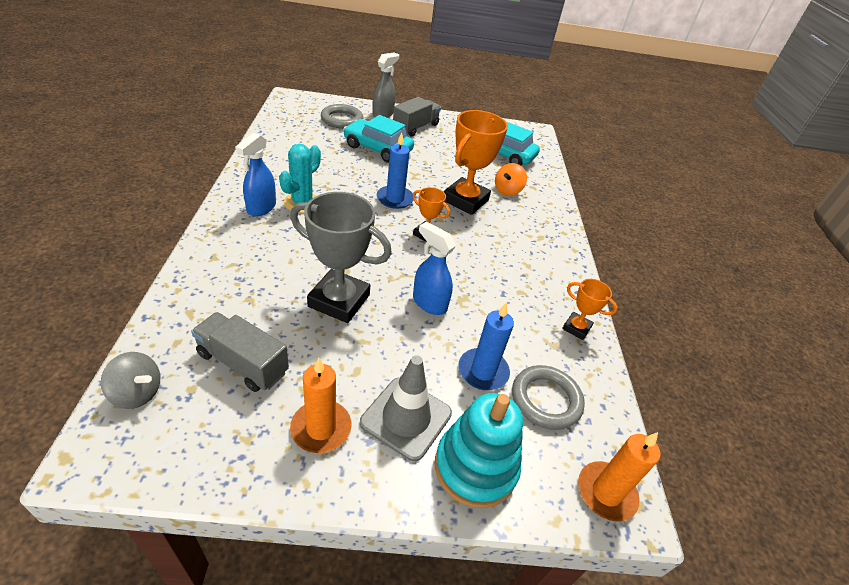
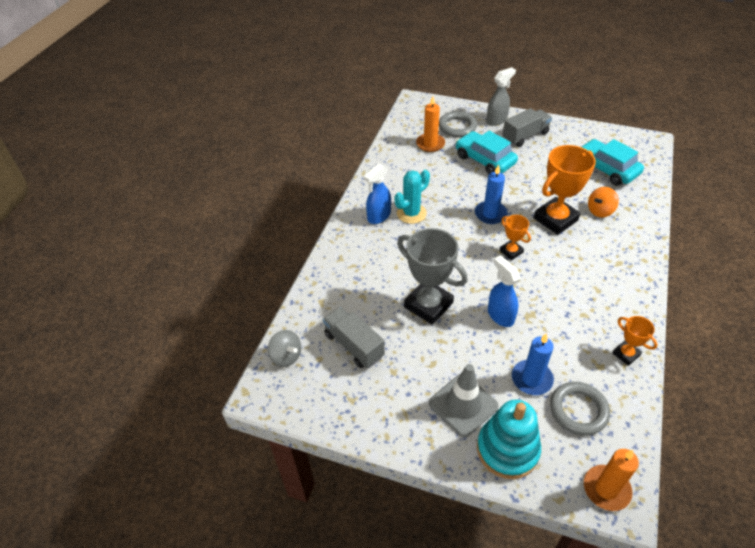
camera: 25 degrees right, 5 degrees up
(321, 428) = (401, 401): orange candle -> orange candle (430, 144)

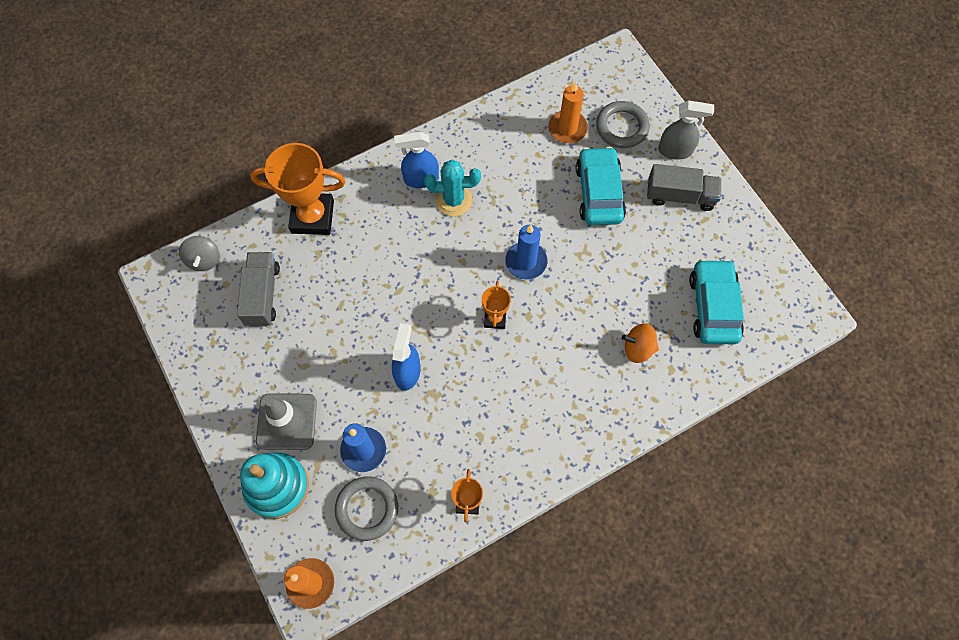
camera: 40 degrees right, 20 degrees up
(428, 305) = (361, 309): grey trophy -> none
(555, 219) = (581, 320): orange trophy -> orange trophy (312, 217)

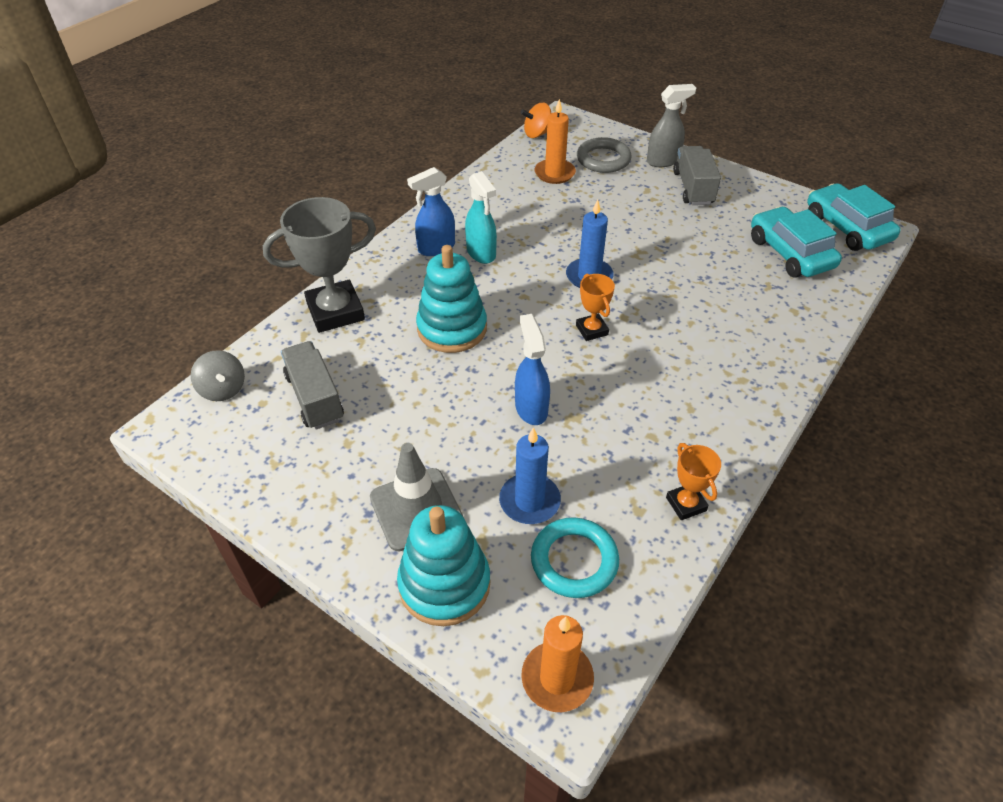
camera: 25 degrees left, 20 degrees down
(312, 217) = (335, 311): orange trophy -> grey trophy
(367, 509) = (574, 560): grey ring -> turquoise ring
(390, 271) = (452, 328): none -> turquoise stacking toy
(453, 200) = (481, 253): turquoise cactus -> turquoise spray bottle
(599, 193) = (619, 207): turquoise car -> turquoise car (847, 228)
(638, 348) = (750, 306): orange spinning top -> orange spinning top (537, 134)
(680, 196) = (693, 188): grey truck -> grey truck turned 75 degrees counterclockwise

